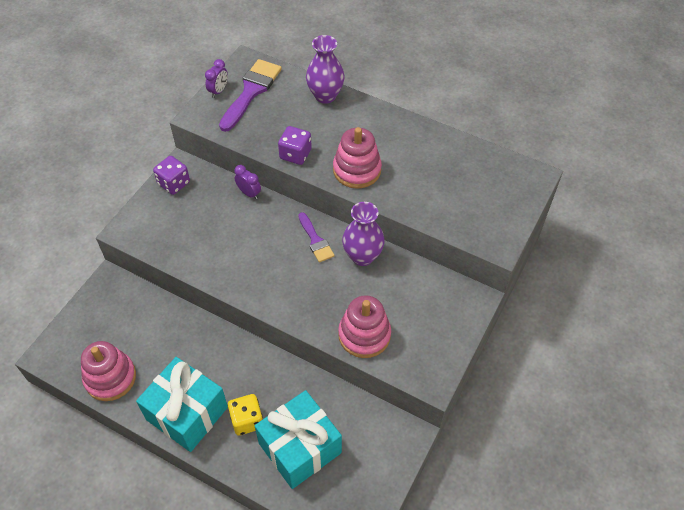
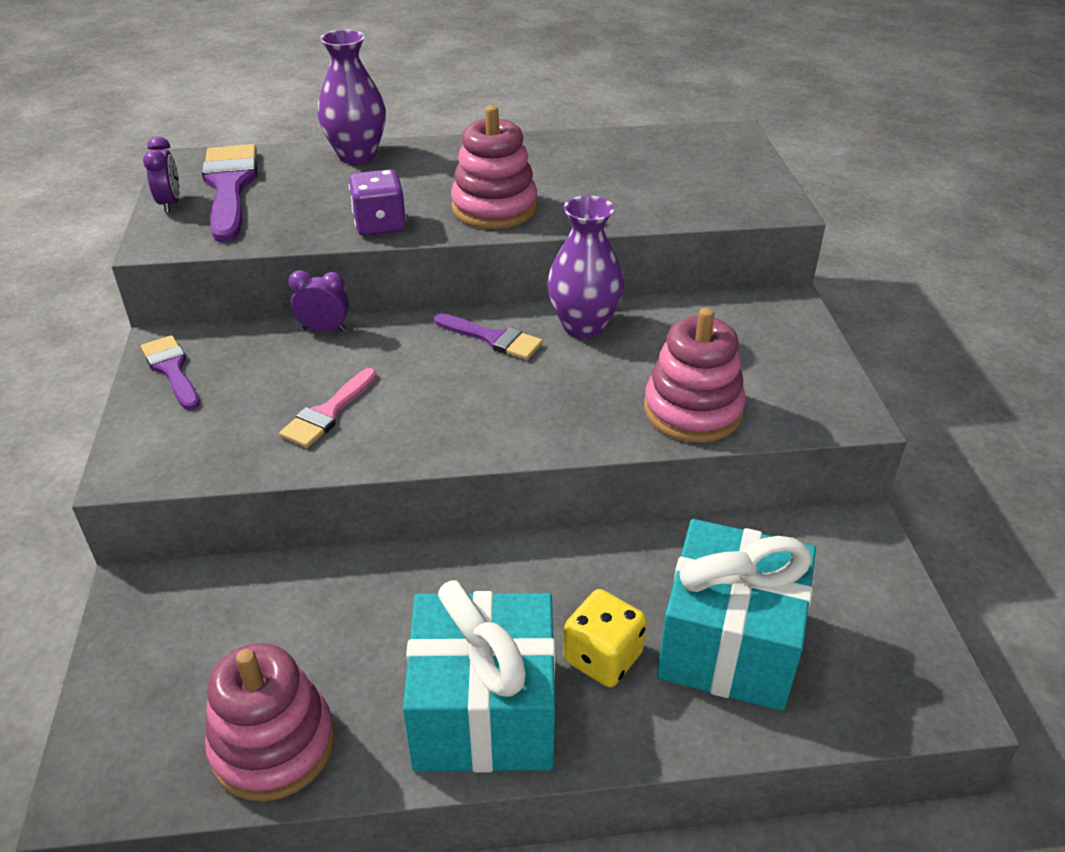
camera: 35 degrees left, 15 degrees down
(174, 183) = (172, 370): purple dice -> purple brush
(215, 244) = (328, 413): none -> pink brush

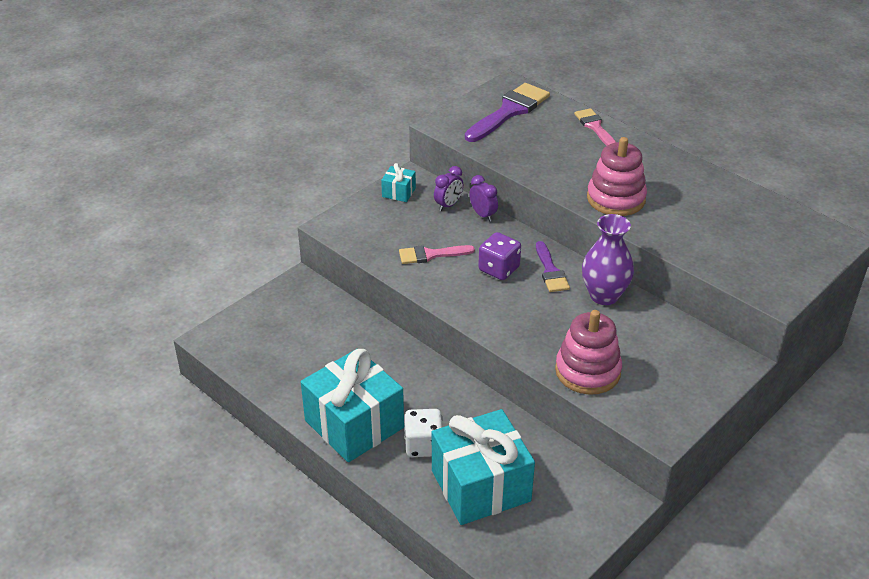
camera: 50 degrees right, 0 degrees up
(170, 204) = (472, 106): purple clock -> purple clock (448, 205)
(172, 370) = (398, 192): purple brush -> turquoise gift
(273, 745) = (275, 373): pink stacking toy -> none
(357, 155) = (595, 127): purple vase -> pink brush
(380, 225) = (546, 174): purple dice -> purple dice (499, 269)
(602, 657) = (423, 445): yellow dice -> white dice

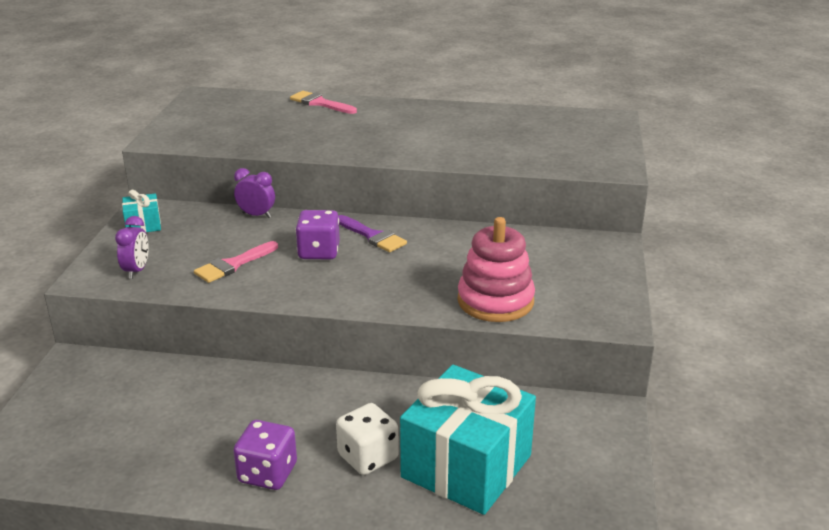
camera: 35 degrees left, 10 degrees down
(354, 424) = (267, 473): turquoise gift -> purple dice
(448, 205) = (211, 219): purple clock -> purple clock (137, 271)
(509, 111) = (222, 113): purple brush -> none
(604, 295) = (443, 237): purple vase -> none
(616, 199) = (399, 145): pink stacking toy -> none

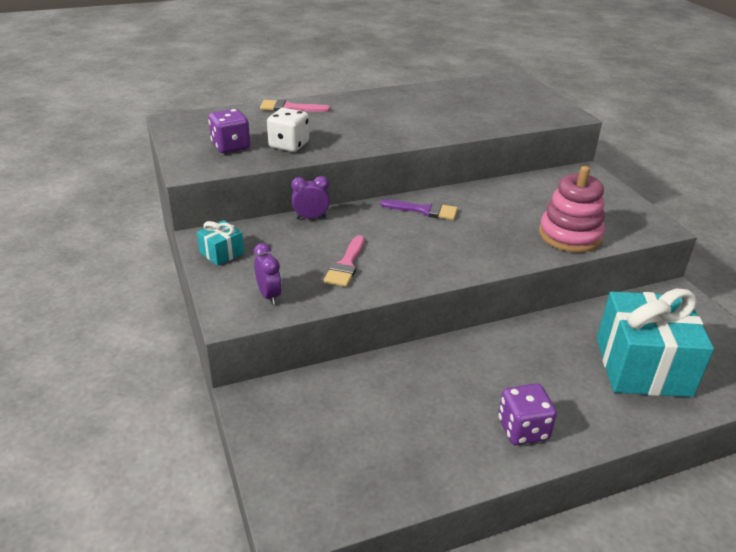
camera: 30 degrees left, 5 degrees up
(319, 252) = (400, 234): purple dice -> purple dice (231, 146)
(368, 457) = (575, 386): white dice -> white dice (289, 145)

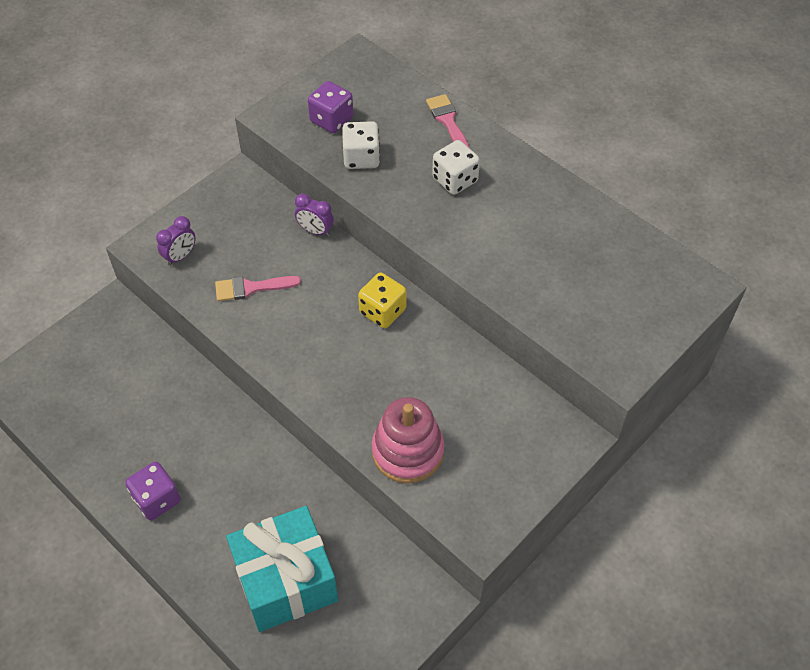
camera: 65 degrees right, 20 degrees up
(222, 253) = (223, 198): turquoise gift -> none
(311, 217) = (315, 231): purple clock -> purple clock turned 150 degrees clockwise
(352, 120) = (455, 180): none -> white dice
(424, 210) = (382, 311): purple brush -> yellow dice

